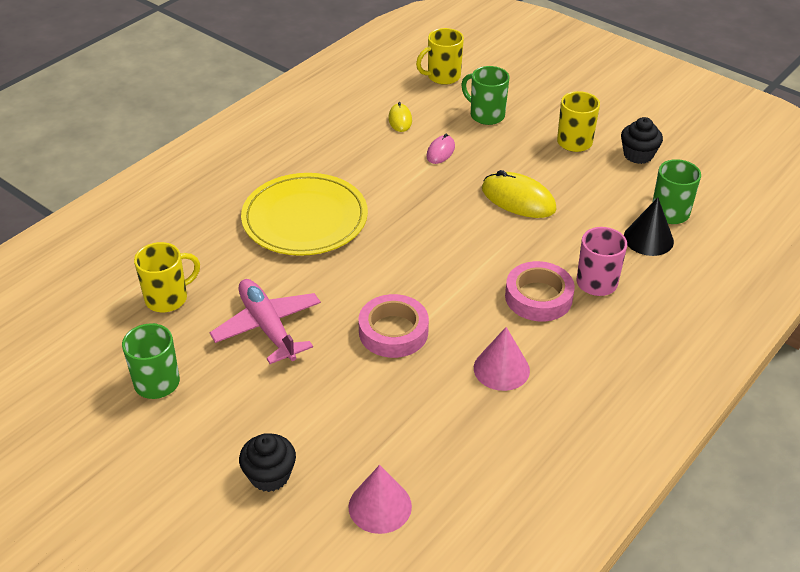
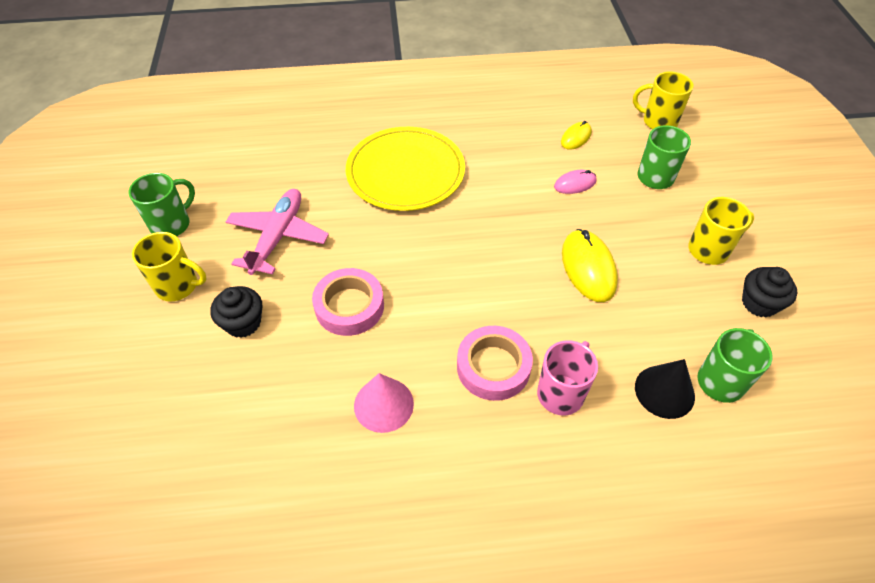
camera: 45 degrees right, 10 degrees up
(168, 298) = (251, 171): yellow mug -> yellow mug (178, 286)
(269, 475) = (138, 348): black cupcake -> black cupcake (243, 323)
(380, 506) = (163, 437): pink cone -> none

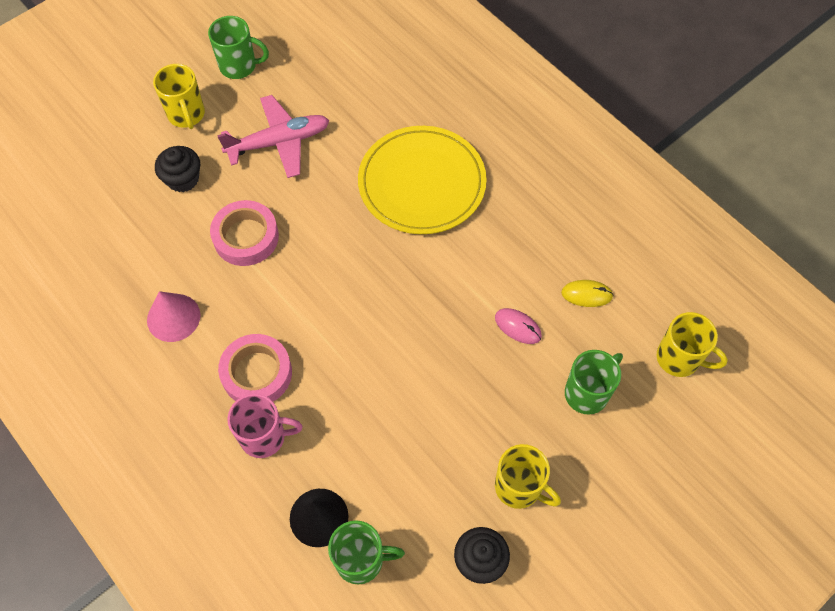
camera: 55 degrees right, 10 degrees up
(588, 268) = (416, 391): yellow mouse -> none
(658, 121) = (679, 358): yellow mug -> yellow mug turned 135 degrees clockwise

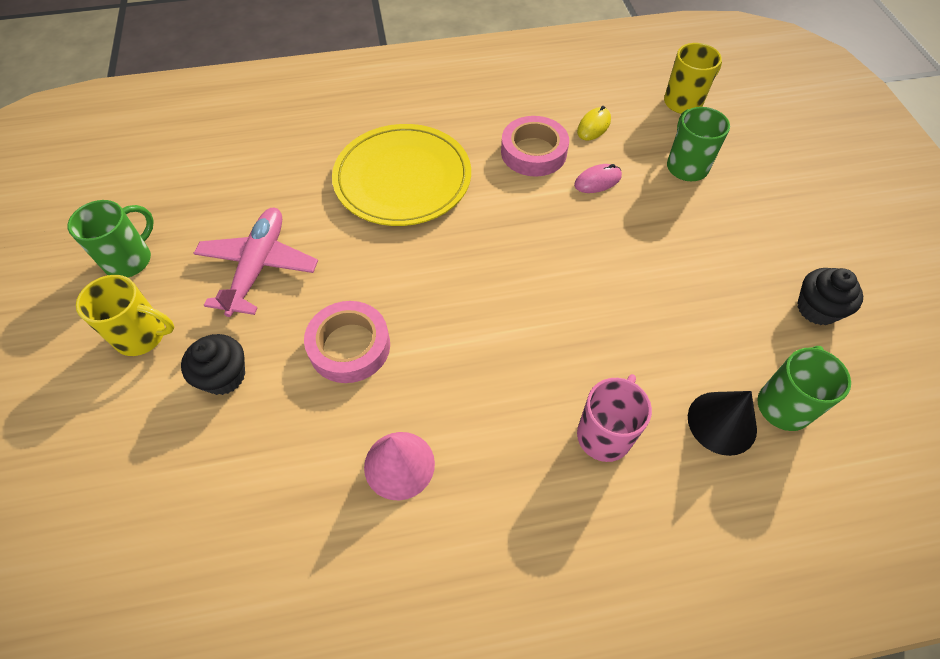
camera: 60 degrees left, 5 degrees down
(257, 373) = (524, 408): pink tape -> pink tape (533, 152)
(519, 487) = (755, 249): yellow mug -> none

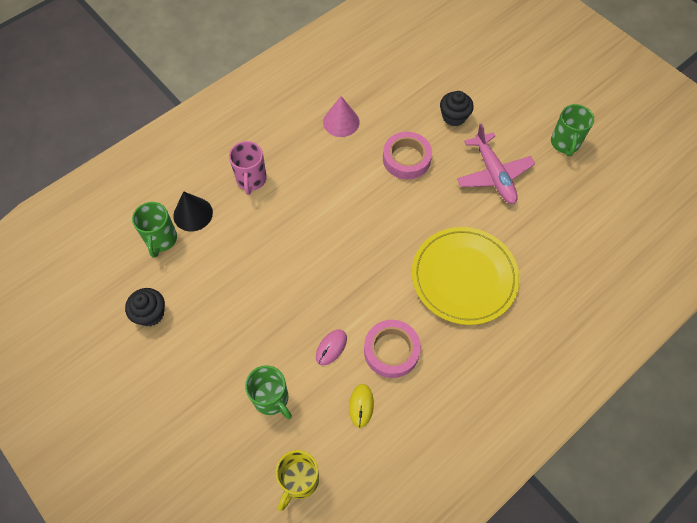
camera: 150 degrees right, 5 degrees up
(142, 336) = (512, 114): yellow mug -> none

